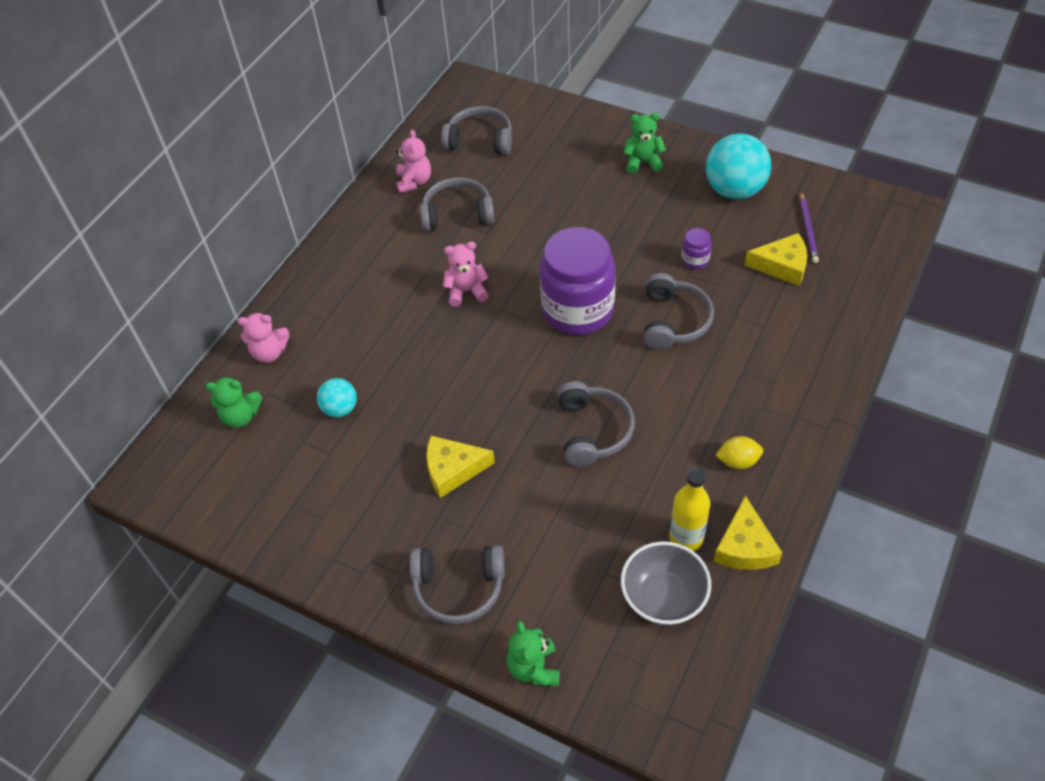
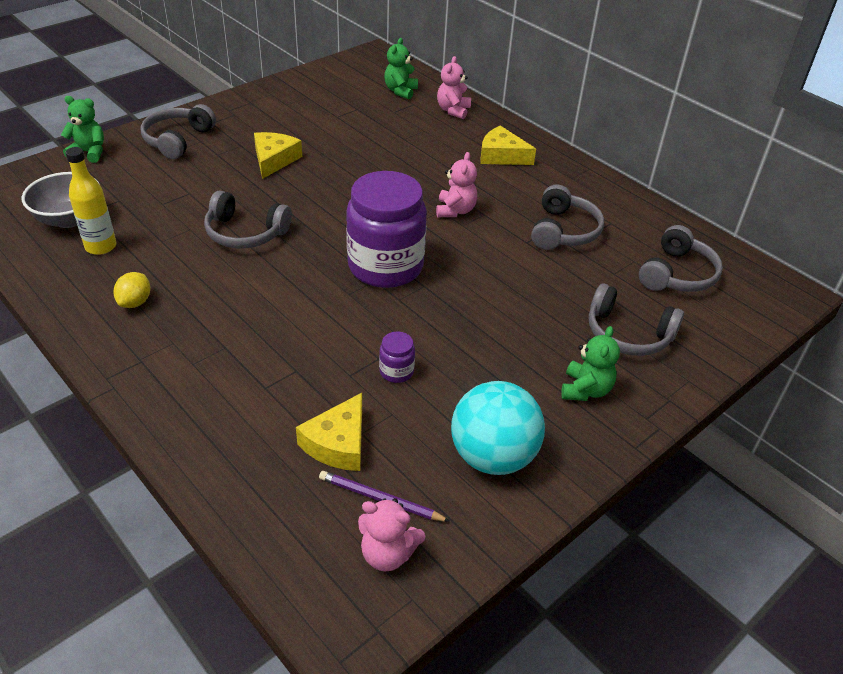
camera: 105 degrees right, 10 degrees down
(340, 409) = (374, 127): turquoise ball -> none
(414, 182) = (626, 217): pink teddy bear -> pink teddy bear (387, 553)
(673, 321) = (324, 323): grey headphones -> grey headphones (628, 334)
(745, 546) = (59, 274): yellow cheese -> yellow cheese (501, 156)

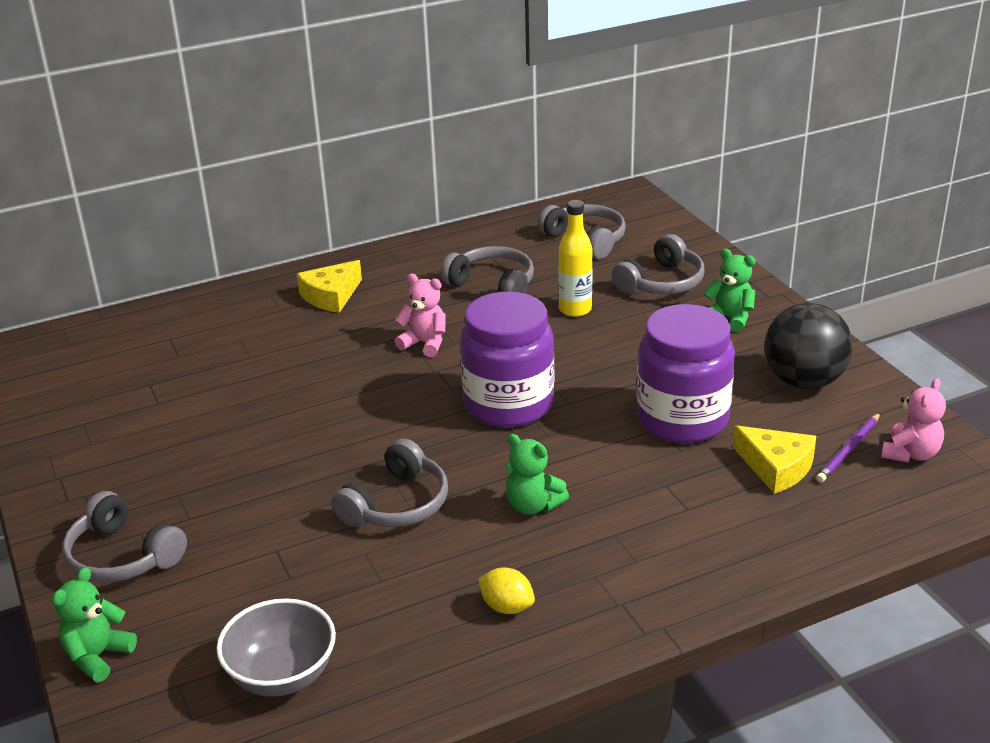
camera: 70 degrees left, 10 degrees down
(101, 247) = (369, 640): yellow bottle -> yellow bottle (575, 309)
(274, 160) = (236, 467): yellow cheese -> none
(396, 371) = (682, 419): purple jar -> purple jar, size x2.49
(400, 91) = (129, 344): green teddy bear -> green teddy bear (533, 505)
(453, 110) = (208, 312): pink teddy bear -> none
(493, 456) = (804, 381): turquoise ball -> black ball

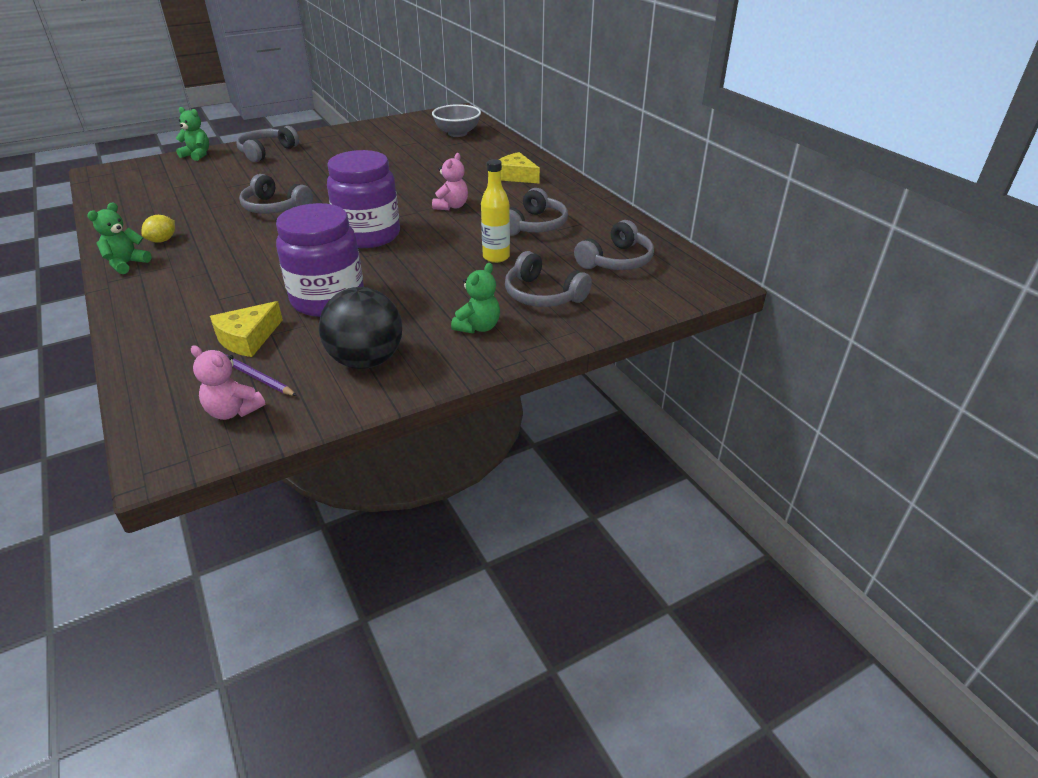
camera: 85 degrees right, 5 degrees up
(282, 675) = (154, 190): grey bowl -> grey bowl (457, 133)
(533, 505) = (252, 246): green teddy bear -> green teddy bear (126, 264)

